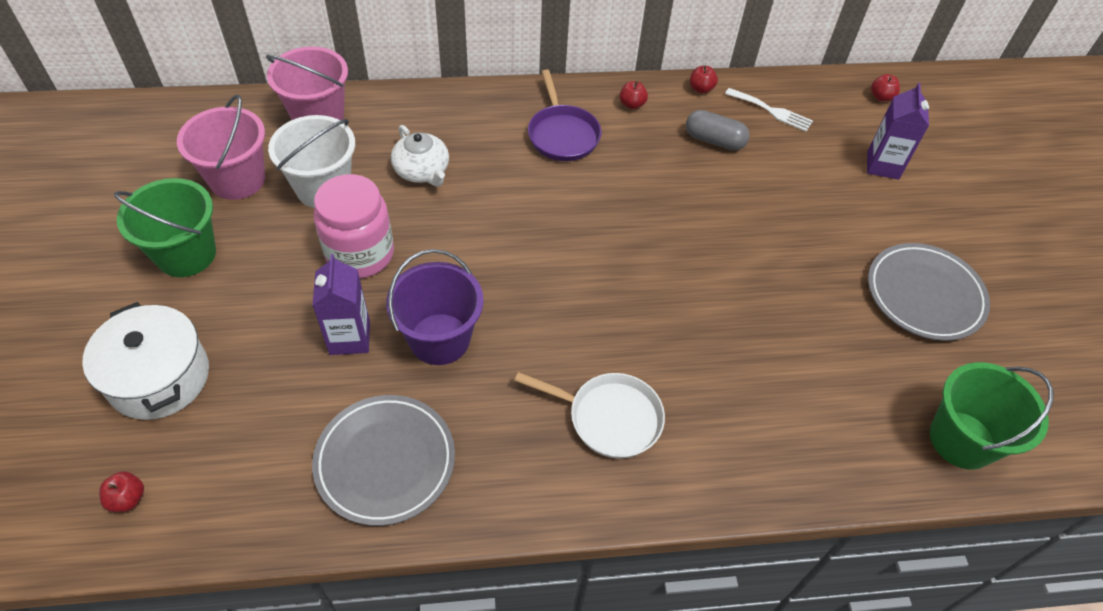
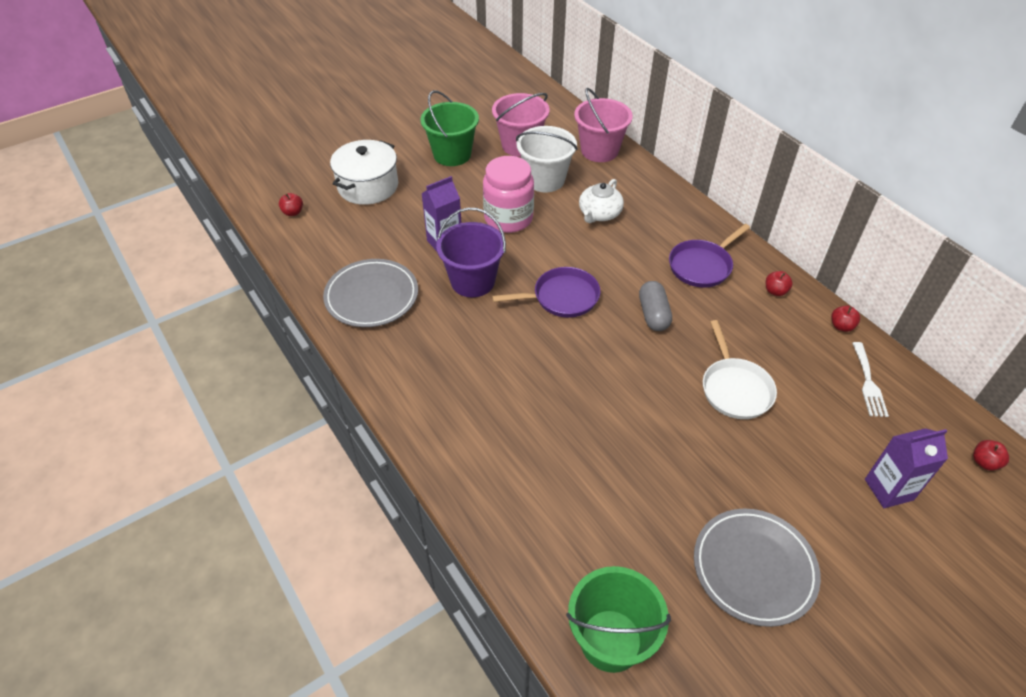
camera: 65 degrees right, 5 degrees down
(526, 268) = (562, 297): none -> purple pan
(609, 418) = (472, 390): white pan -> white pan (735, 388)
(714, 140) = (790, 356): grey capsule -> grey capsule (653, 314)

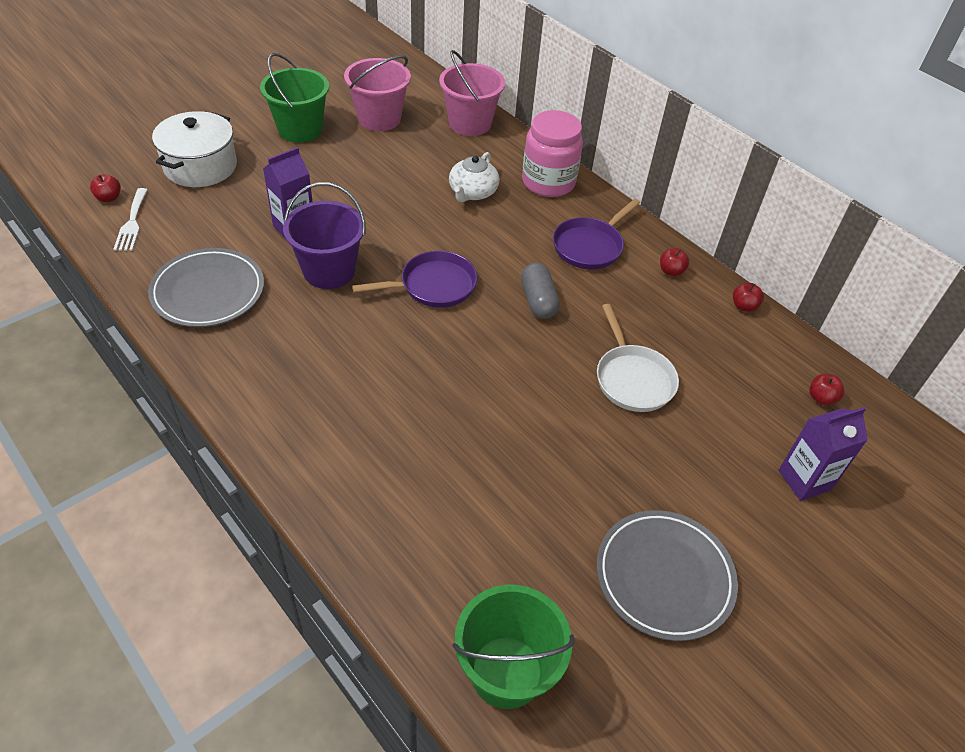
camera: 10 degrees left, 0 degrees up
(508, 218) = (368, 199): pink jar -> pink jar (548, 182)
(545, 180) = (409, 156): white bucket -> none
(868, 383) = (776, 366): white fork -> white fork (132, 223)
(984, 462) = (902, 445): red apple -> red apple (821, 398)

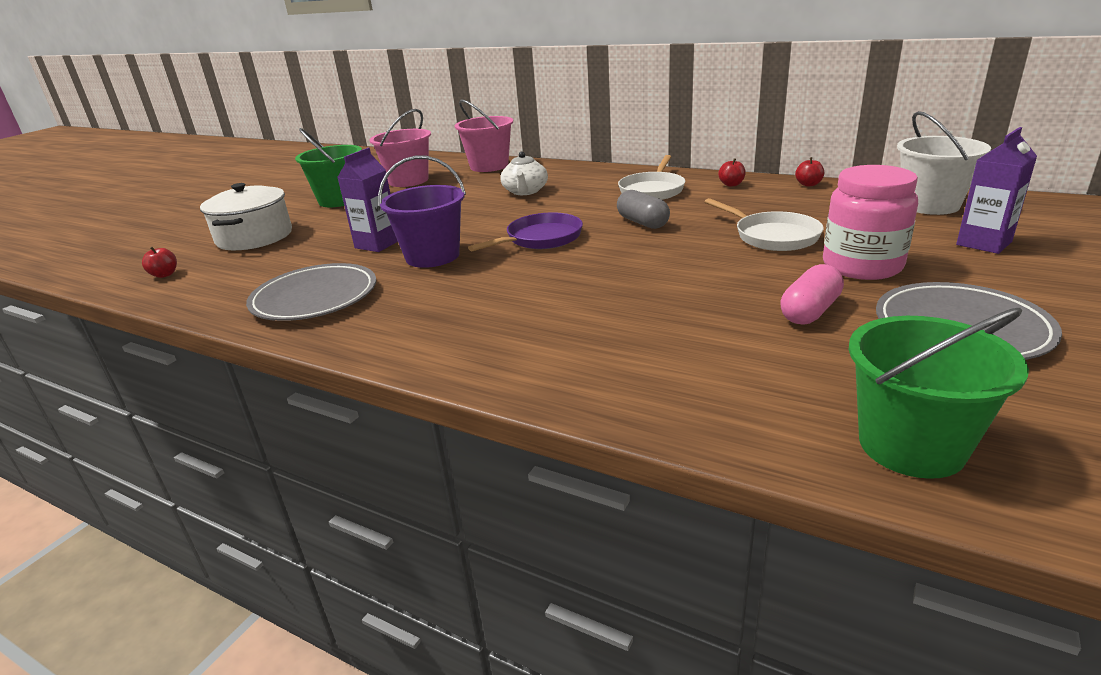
camera: 15 degrees left, 20 degrees down
(132, 223) = (200, 281): white fork -> none
(548, 182) = (583, 174): pink jar -> pink jar (862, 266)
(569, 499) = (810, 311): none -> pink capsule
(590, 246) = (652, 190): purple pan -> white pan
(821, 398) = (930, 205): red apple -> white bucket

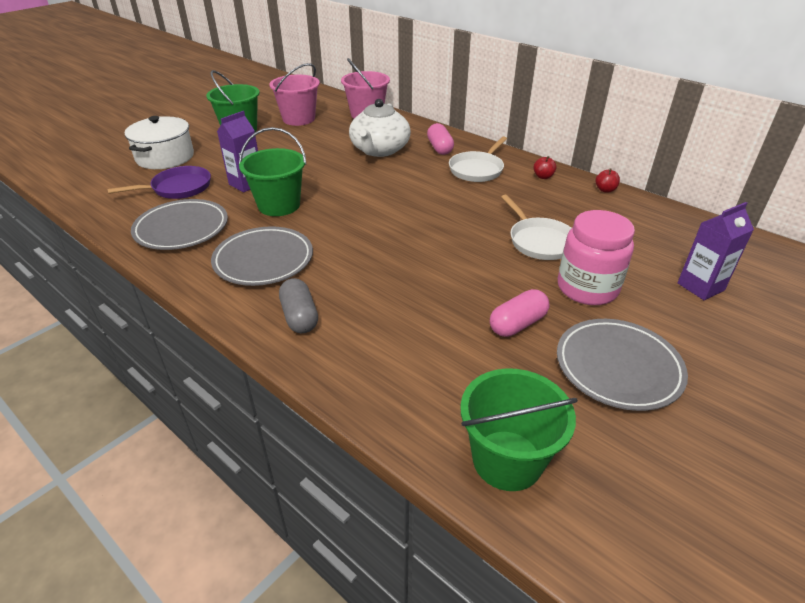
camera: 10 degrees right, 10 degrees up
(165, 275) = (92, 182): red apple -> none
(432, 256) = (279, 205): purple bucket -> green bucket
(445, 309) = (263, 260): none -> grey plate
(525, 191) = (379, 150): white teapot -> white teapot, size x1.58
(540, 239) = (364, 204): purple pan -> purple pan (178, 188)
(595, 180) = (439, 148): none -> pink capsule
(642, 223) = (449, 204): grey capsule -> grey capsule (299, 317)
(930, 205) = (688, 235): white bucket -> none

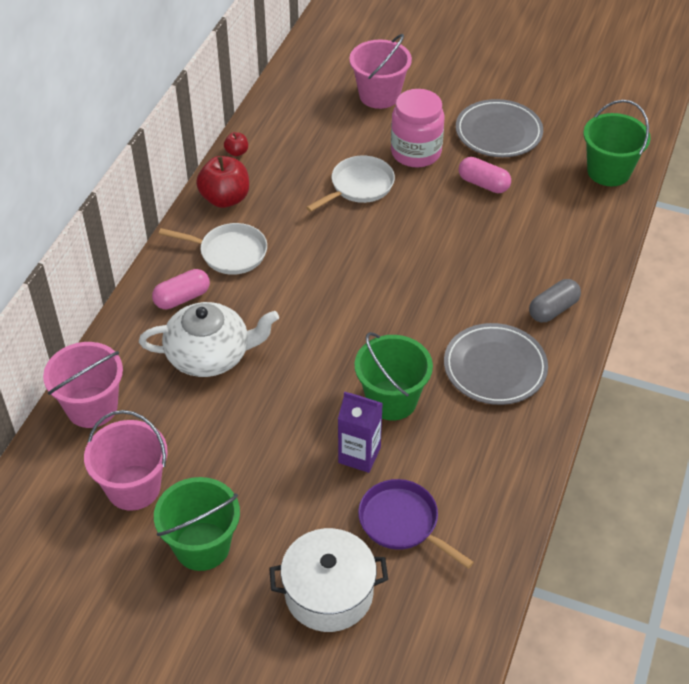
camera: 110 degrees left, 10 degrees up
(181, 228) = (482, 465): grey plate -> none
(543, 176) = (225, 198): red apple -> red apple, size x2.06
(700, 287) = (379, 95): purple carton -> pink bucket

